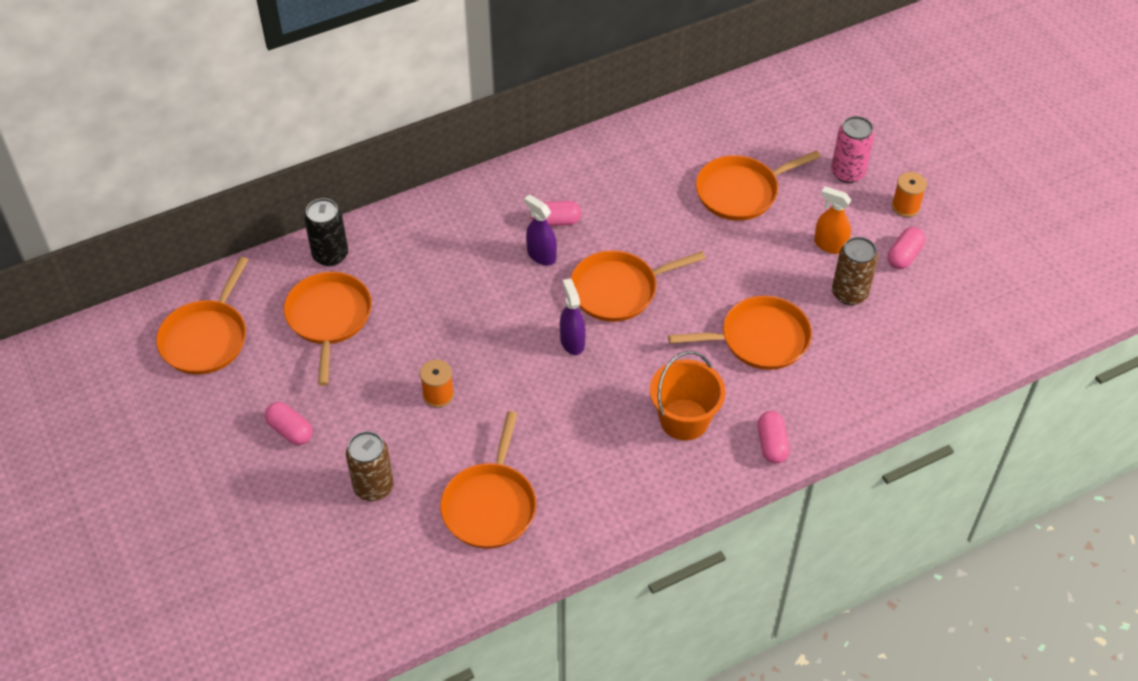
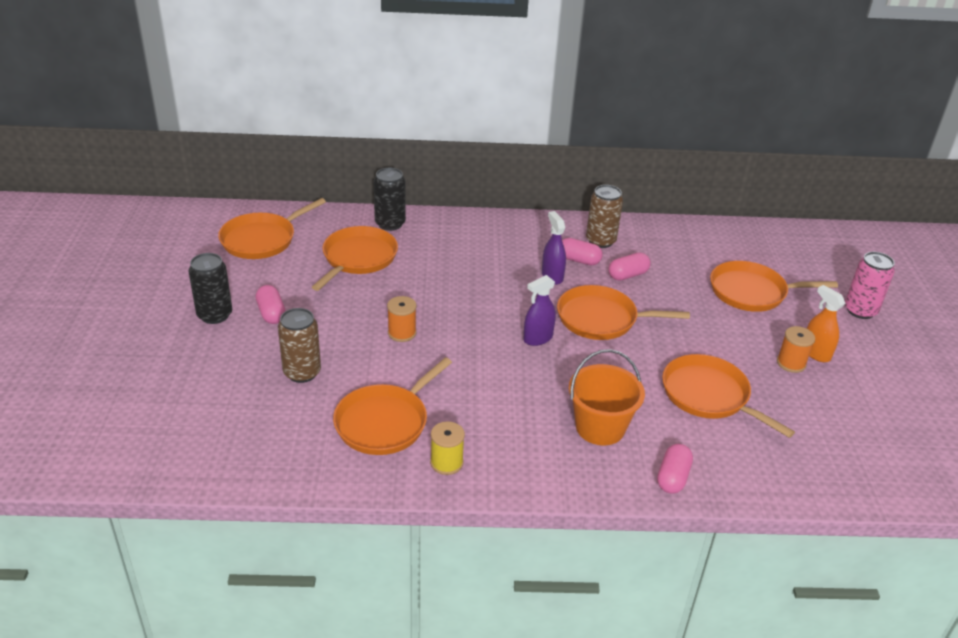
camera: 25 degrees right, 15 degrees down
(233, 459) = (215, 315): none -> black can
(572, 342) = (538, 338): purple spray bottle -> purple spray bottle turned 135 degrees counterclockwise
(573, 521) = (446, 463): none -> yellow spool
(759, 339) = (708, 395): orange pan -> orange pan turned 150 degrees counterclockwise
(849, 293) = (816, 393): brown can -> brown can (600, 241)
(904, 255) = (886, 385): pink capsule -> pink capsule (628, 275)
(905, 206) = (906, 351): orange spool -> orange spool (791, 363)

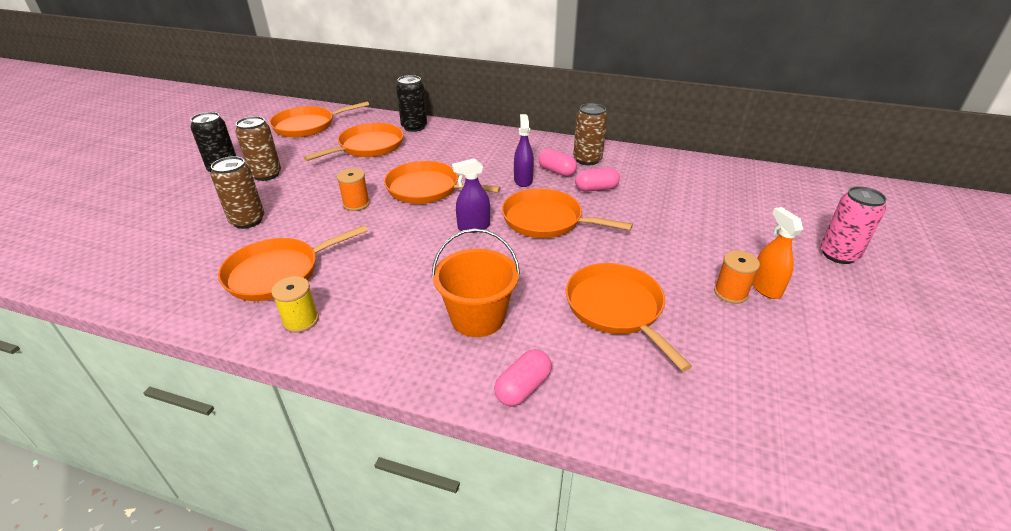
camera: 20 degrees right, 0 degrees up
(271, 313) = (266, 175): pink capsule -> brown can
(751, 292) = (717, 220): orange pan -> orange pan (426, 189)

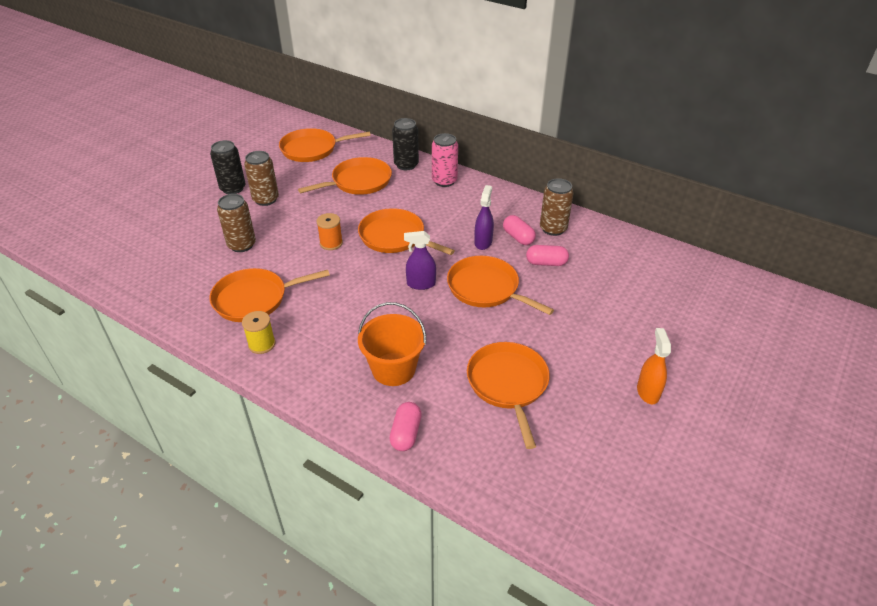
camera: 15 degrees right, 5 degrees up
(523, 388) = (406, 433): pink capsule -> pink capsule turned 45 degrees counterclockwise
(730, 293) = (613, 390): orange spool -> none
(838, 255) = (738, 374): pink can -> pink can (444, 181)

